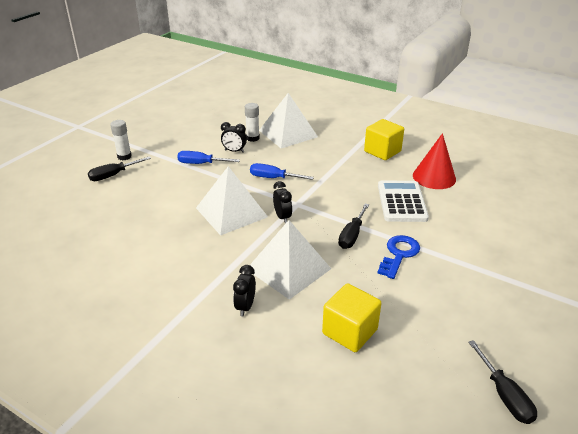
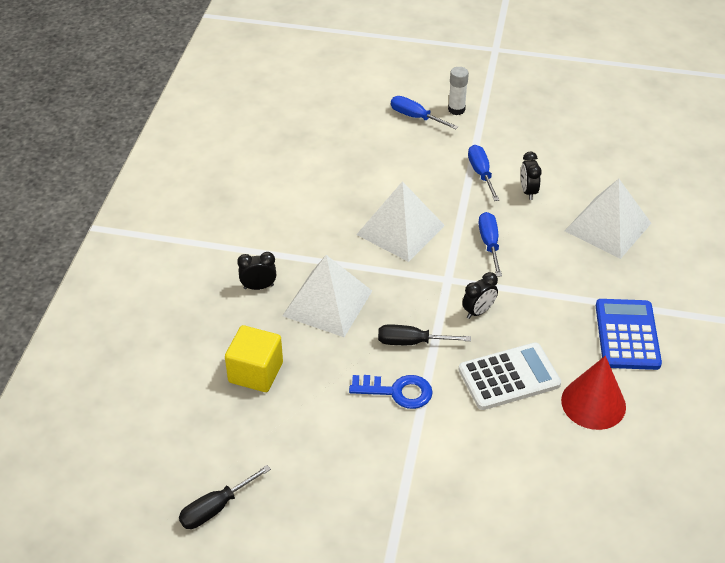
camera: 70 degrees right, 10 degrees up
(113, 175) = (416, 117): black screwdriver -> blue screwdriver
(253, 138) = (571, 198): white glue stick -> none
(282, 217) = (414, 274): black clock -> black clock (478, 311)
(382, 151) = (627, 335): yellow cube -> blue calculator

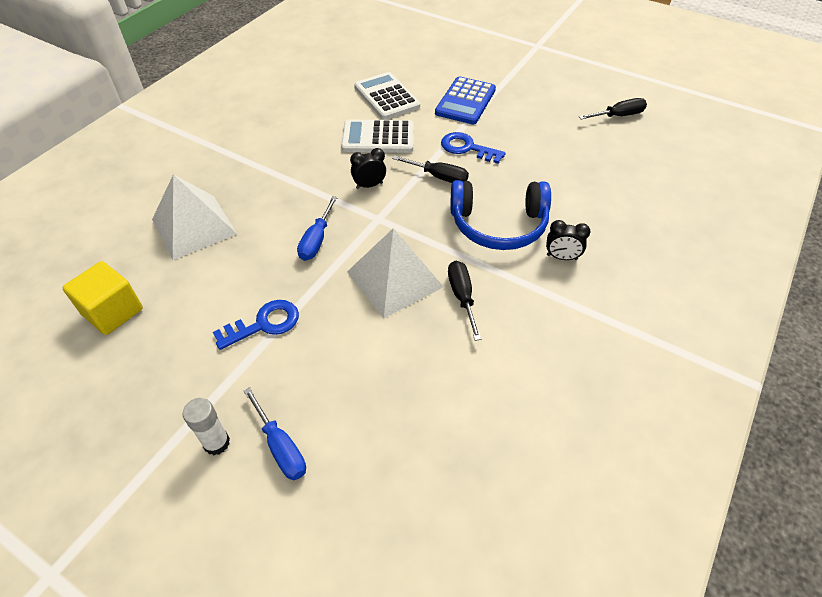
camera: 160 degrees left, 5 degrees up
(255, 372) = (577, 186): yellow cube -> yellow cube (113, 312)
(327, 303) = (498, 225): white pyramid -> blue headphones
(337, 230) = (462, 297): none -> black screwdriver
(481, 173) = (264, 324): blue screwdriver -> blue key
(528, 191) = (233, 286): black clock -> none
(541, 449) = (386, 97): none -> white calculator
(593, 403) = (331, 111): red cone -> none
(627, 335) = (268, 142): blue calculator -> blue calculator (465, 101)

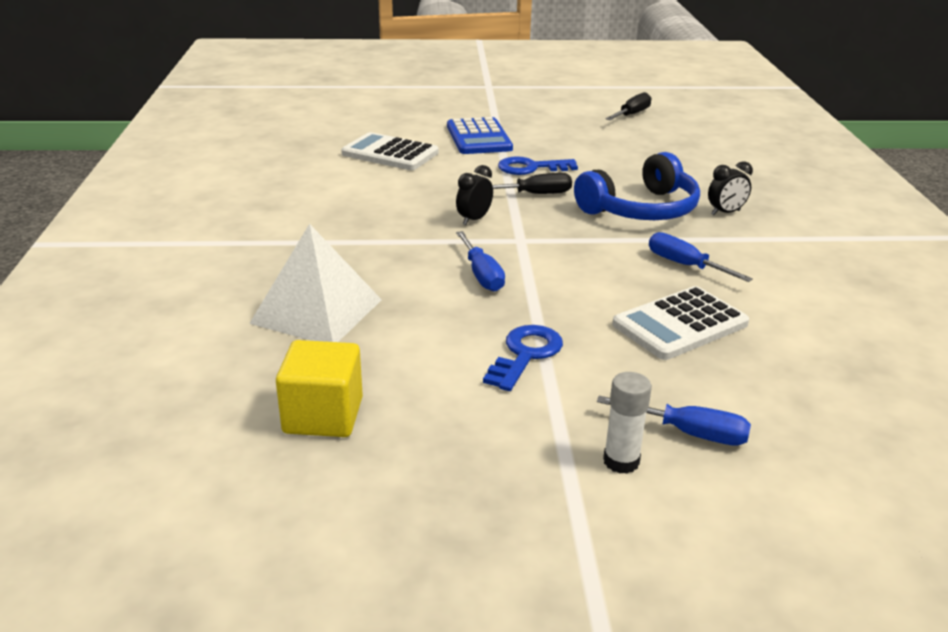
camera: 35 degrees left, 20 degrees down
(378, 137) = (428, 184): white calculator -> white calculator (680, 324)
(394, 279) = (605, 275): white pyramid -> none
(462, 297) = (685, 265): black screwdriver -> blue screwdriver

